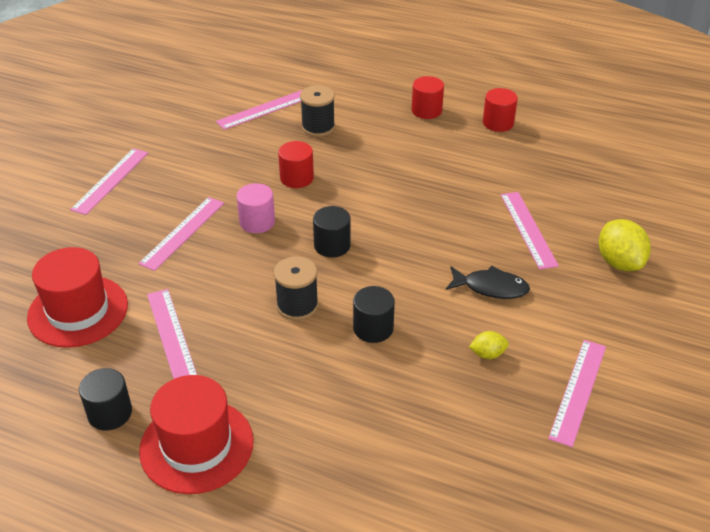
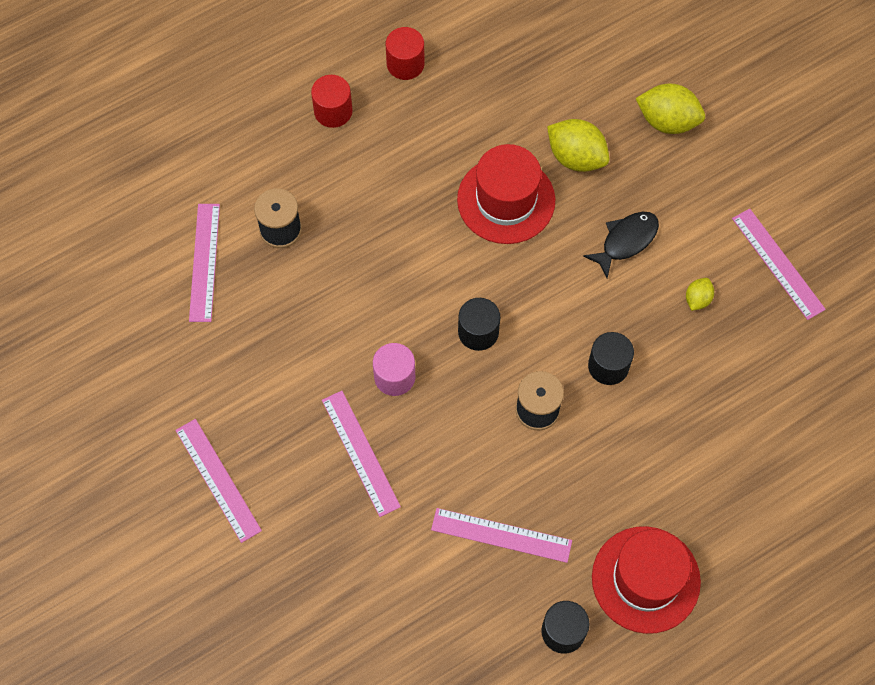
camera: 55 degrees left, 25 degrees up
(78, 311) = (410, 602): red hat -> red hat (506, 200)
(297, 178) = (352, 301): red cylinder -> none
(528, 229) = (576, 157): pink ruler -> yellow lemon

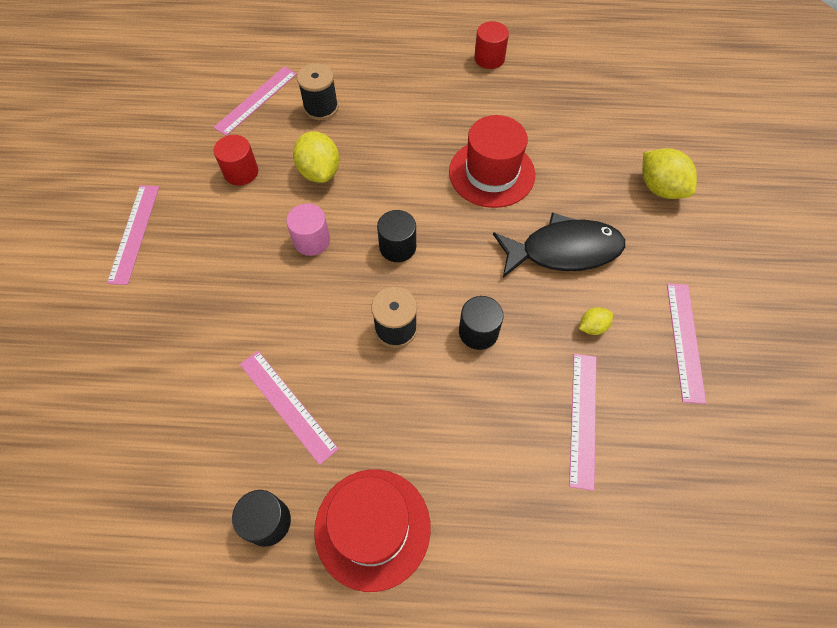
camera: 35 degrees right, 5 degrees down
(333, 111) = (417, 60): red cylinder -> red cylinder (241, 172)
(360, 453) = (242, 276): pink ruler -> pink ruler (583, 418)
(576, 157) = (568, 174): yellow lemon -> yellow lemon (319, 172)
(626, 241) = (563, 250): black fish -> black fish, size x1.62

